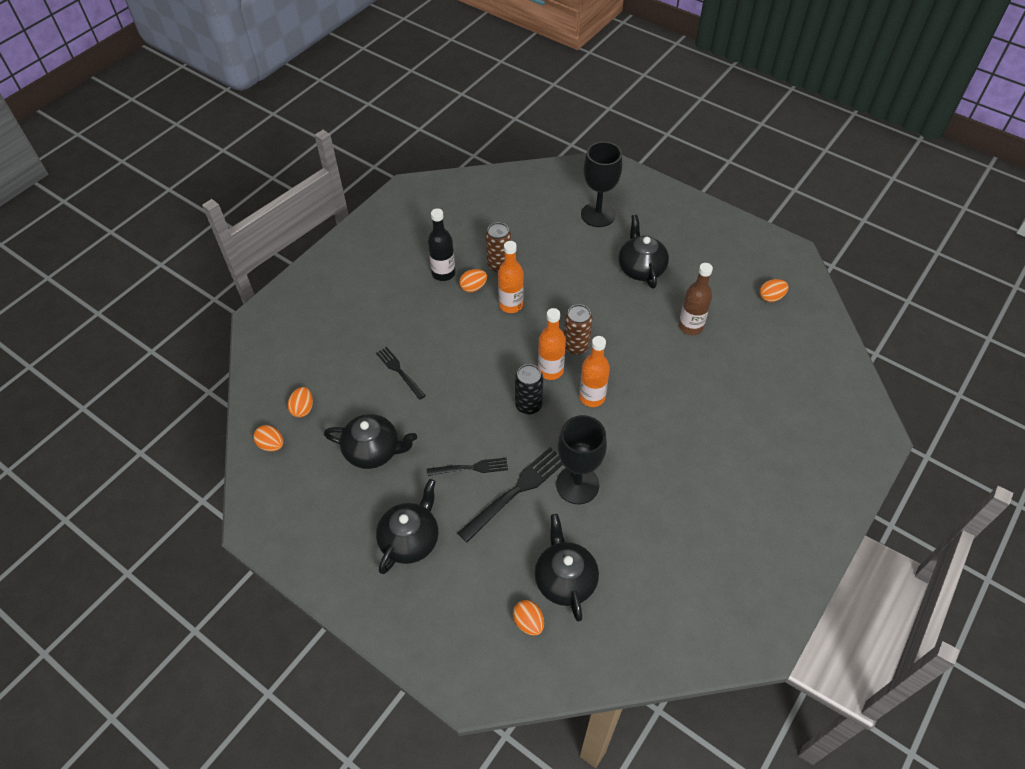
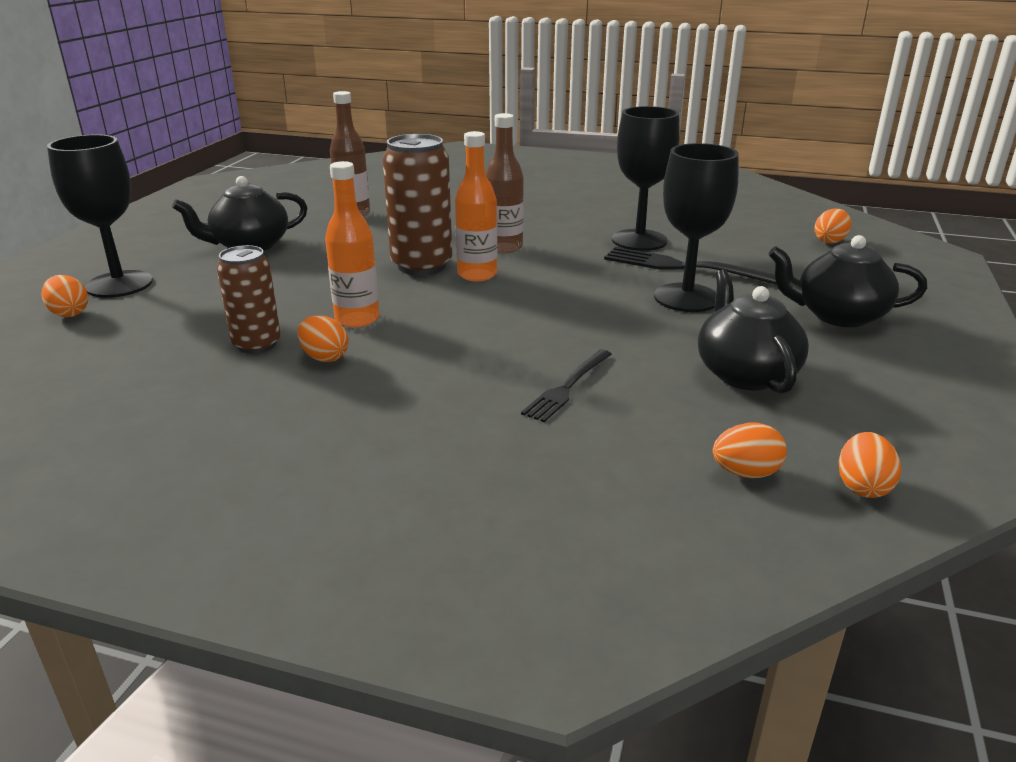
camera: 110 degrees left, 25 degrees down
(443, 273) = (292, 394): black bottle -> none
(471, 468) = (686, 298): black fork -> black goblet
(528, 405) = (549, 279): black can -> none
(565, 579) = (760, 232): black teapot -> none
(576, 346) = (422, 265): brown can -> brown can, size x1.55
(592, 397) = (504, 247): orange bottle -> brown bottle
(771, 297) = (289, 186): orange egg -> orange egg (69, 313)

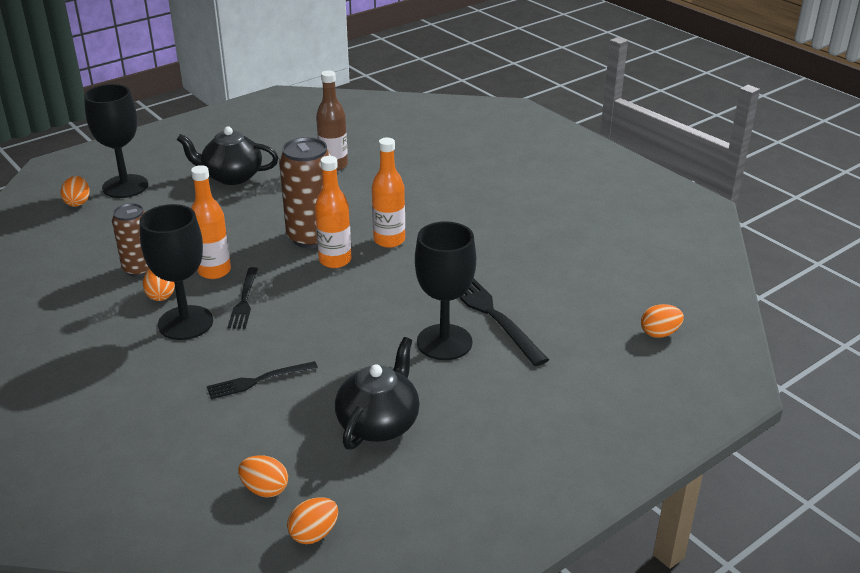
camera: 35 degrees right, 5 degrees up
(434, 331) = (244, 301): none -> black fork
(504, 247) = (389, 240): brown bottle -> orange bottle
(639, 240) = (499, 271): black goblet -> black goblet (185, 323)
(838, 315) = (529, 408): black teapot -> none

